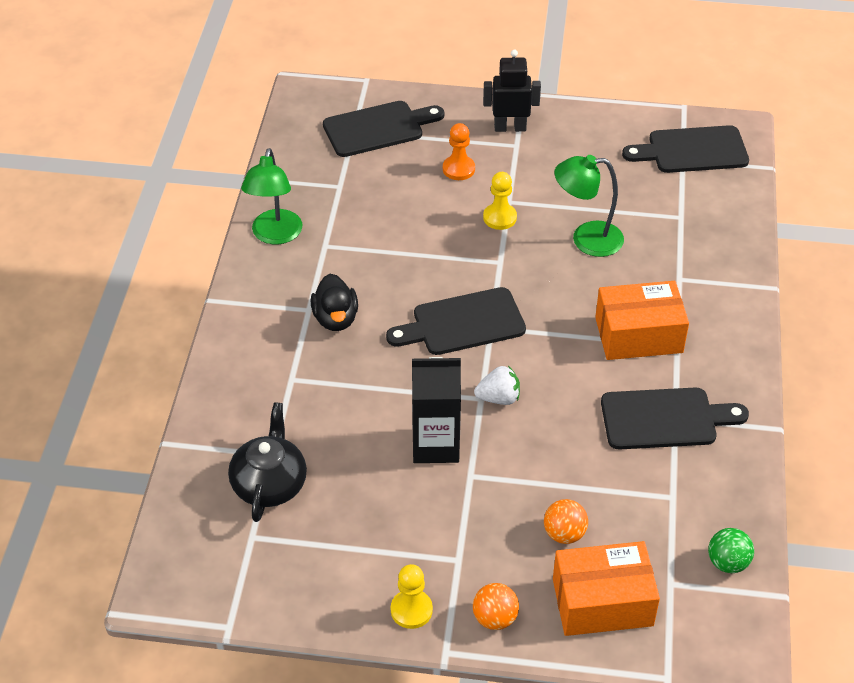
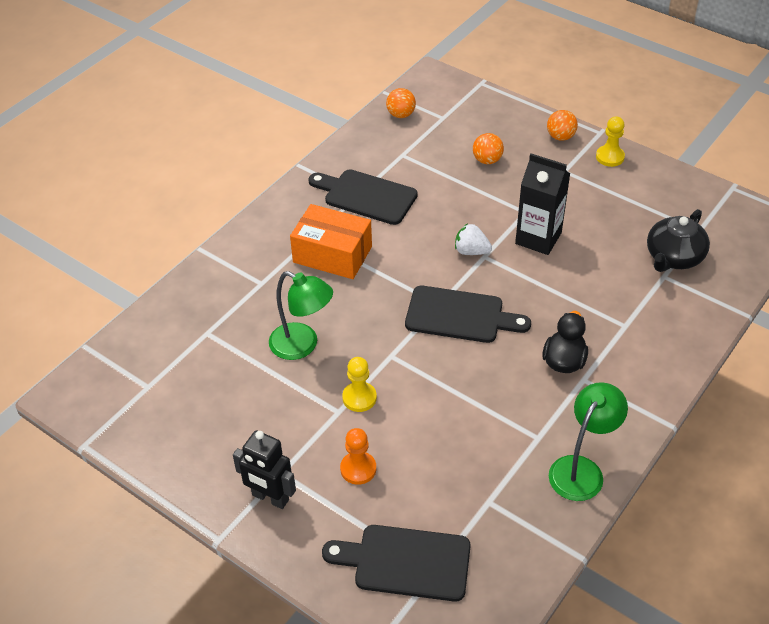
camera: 150 degrees left, 0 degrees up
(602, 602) = (490, 123): orange box -> none
(692, 150) = (129, 392): black cutting board -> none
(727, 562) = (401, 115): green ball -> orange ball

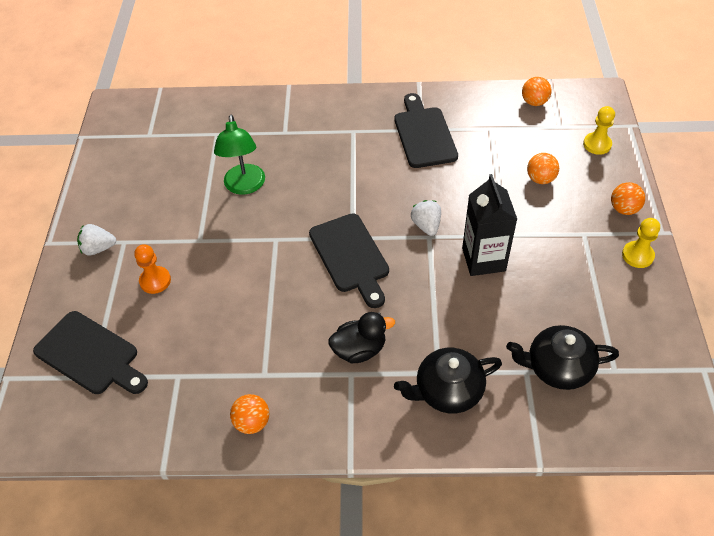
camera: 55 degrees right, 5 degrees up
(270, 498) = (98, 248): black robot -> white strawberry
(332, 254) = (346, 151): orange box -> none
(359, 398) = (221, 244): yellow pawn -> yellow pawn (597, 144)
(406, 562) = (90, 355): black cutting board -> black cutting board turned 150 degrees clockwise
(581, 469) = (252, 422): green lamp -> orange ball
(646, 329) = (447, 390): none -> black teapot

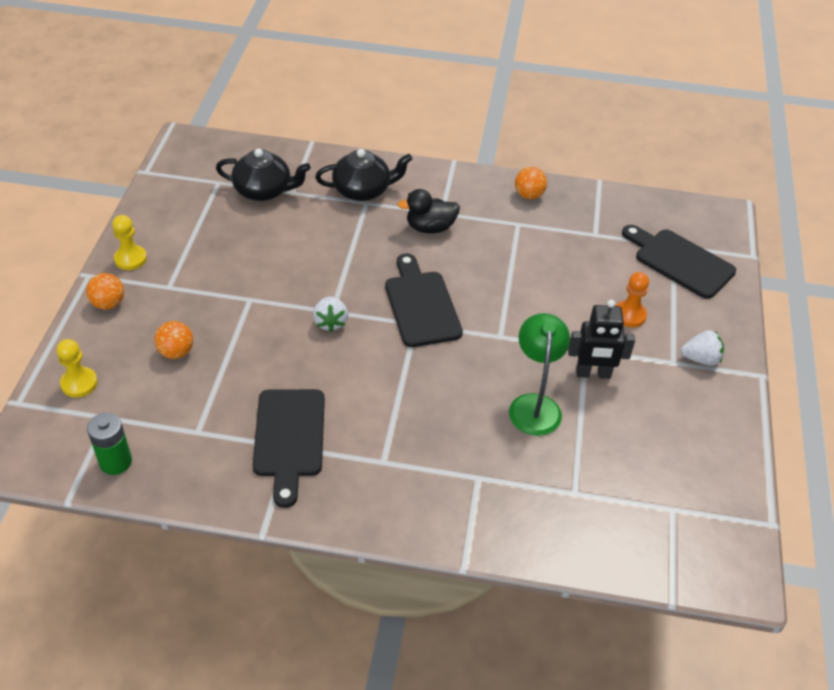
camera: 175 degrees left, 5 degrees down
(195, 219) = (593, 374): none -> black robot
(483, 259) = (285, 280): black carton -> none
(534, 102) = (115, 462): orange ball -> green battery

